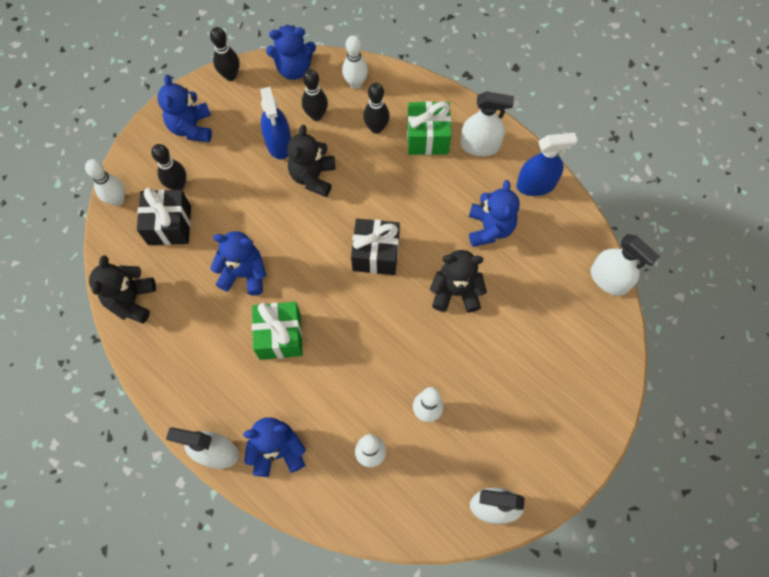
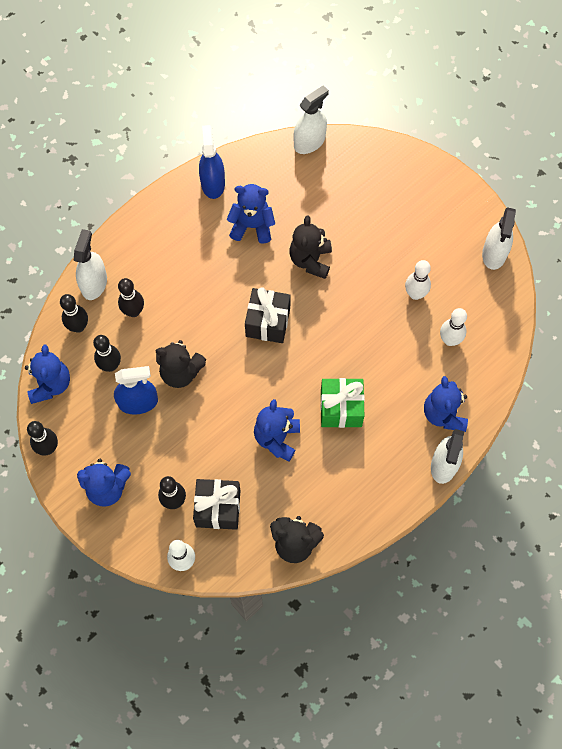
camera: 85 degrees left, 0 degrees up
(355, 83) = (78, 326): white bowling pin -> black bowling pin
(427, 138) = (151, 267): green gift -> none
(480, 146) = (166, 224): white spray bottle -> white spray bottle (94, 283)

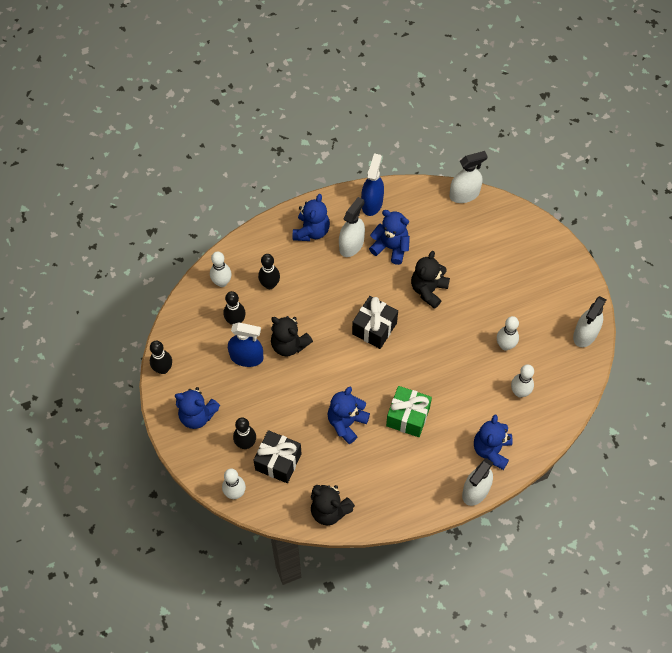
camera: 20 degrees right, 5 degrees down
(50, 384) = (183, 320): blue teddy bear -> blue teddy bear (311, 231)
(78, 326) = (222, 282): black bowling pin -> white bowling pin
(94, 283) = (247, 252): white spray bottle -> white spray bottle (351, 245)

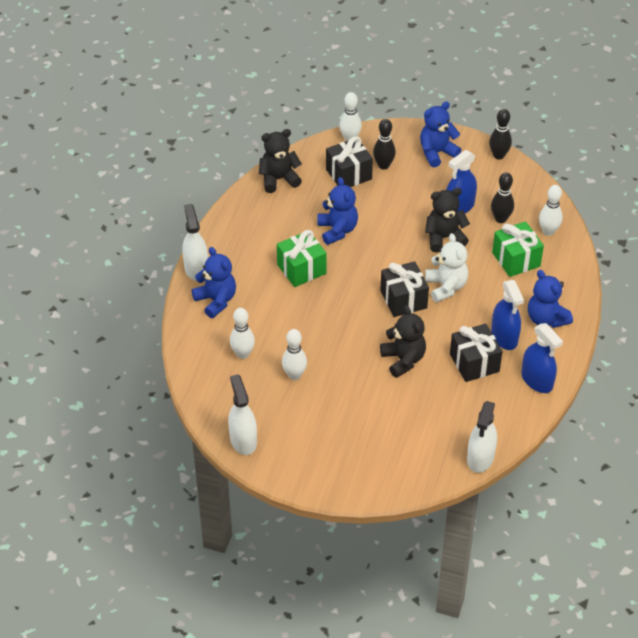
camera: 130 degrees right, 15 degrees down
(270, 284) = (516, 259): black bowling pin -> green gift
(337, 310) = (446, 287): none -> white teddy bear
(351, 245) = (504, 337): white spray bottle -> blue spray bottle
(391, 247) = (474, 363): blue teddy bear -> black gift

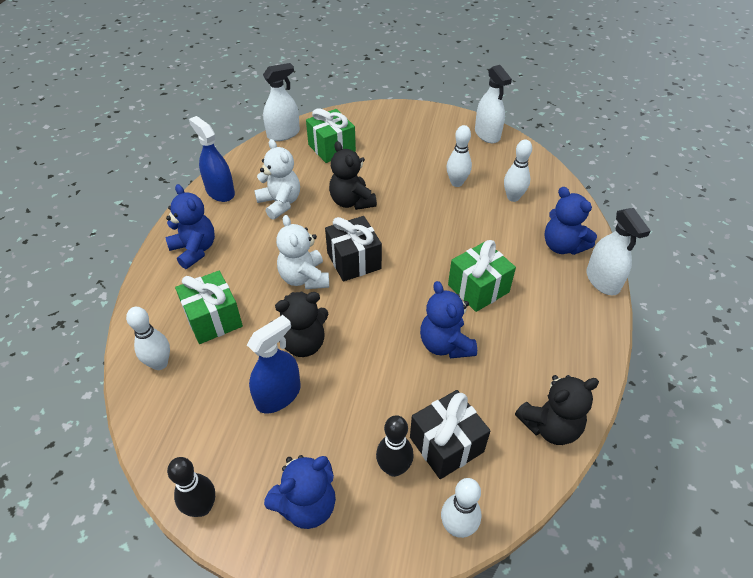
camera: 175 degrees right, 0 degrees up
(423, 431) = (331, 148): none -> green gift
(474, 363) = (280, 203): black gift -> white teddy bear
(480, 458) = (283, 134): white spray bottle -> white spray bottle turned 45 degrees clockwise
(500, 219) = (222, 379): black bowling pin -> none
(504, 337) = (245, 229): blue spray bottle -> none

